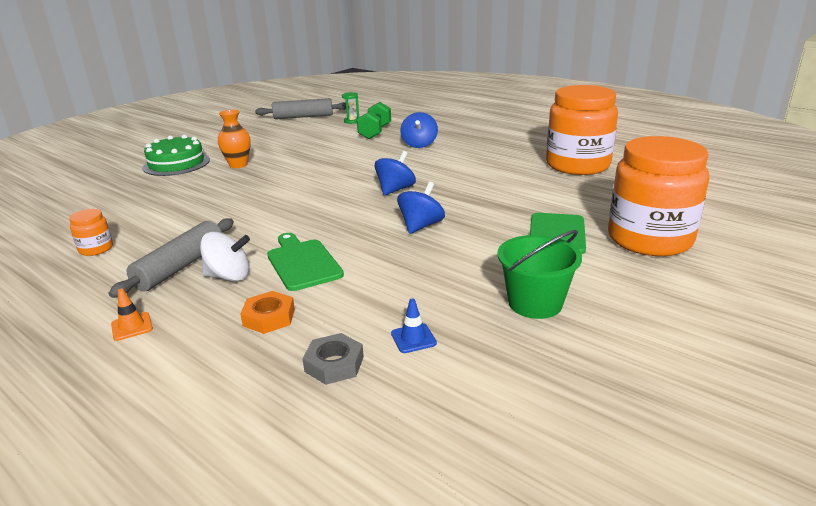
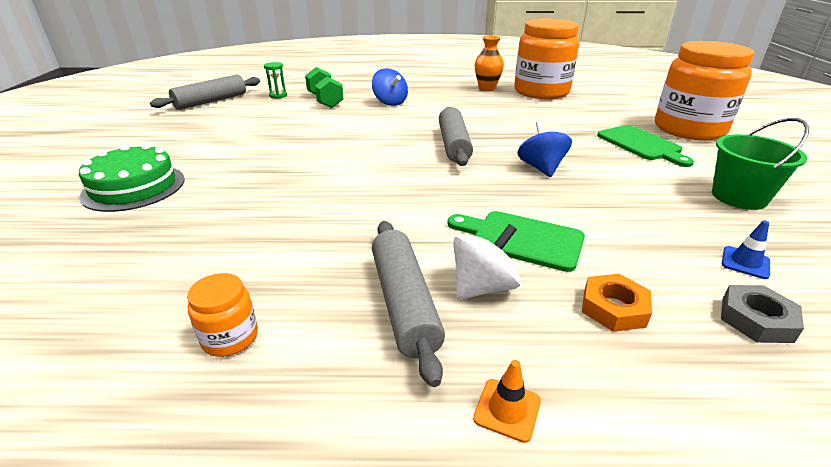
camera: 40 degrees left, 5 degrees up
(238, 165) = (231, 166): orange vase -> orange vase (487, 88)
(395, 190) = (453, 145): blue spinning top -> grey rolling pin

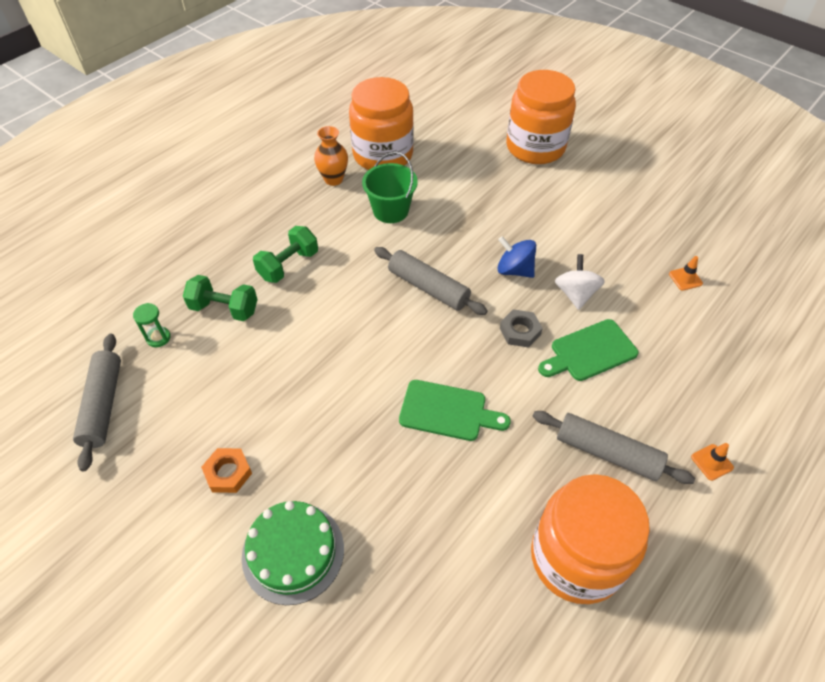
camera: 50 degrees left, 20 degrees up
(230, 337) = (576, 558): orange jar -> orange jar, size x2.42
(390, 102) = (288, 265): blue spinning top -> green dumbbell
(483, 287) = (620, 405): white spinning top -> white spinning top (575, 294)
(613, 308) = (678, 364): orange nut -> orange nut (228, 473)
(641, 144) = (532, 191): green cutting board -> green cutting board (447, 411)
(738, 197) = (631, 216): green bucket -> green bucket (390, 210)
(745, 262) = (685, 278): blue traffic cone -> orange traffic cone
(756, 319) = (723, 319): grey nut -> grey nut (520, 331)

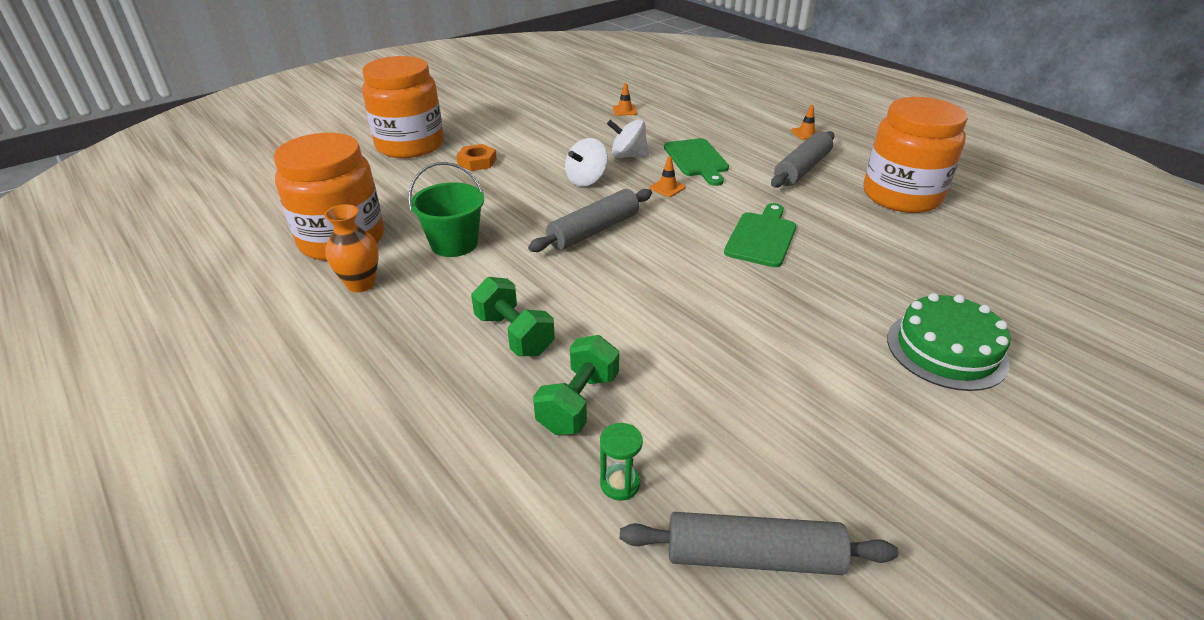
camera: 80 degrees left, 15 degrees down
(228, 473) = (857, 401): orange nut -> orange nut (477, 162)
(514, 270) = (586, 180): blue spinning top -> white spinning top
(520, 331) = (667, 188): grey nut -> orange traffic cone

